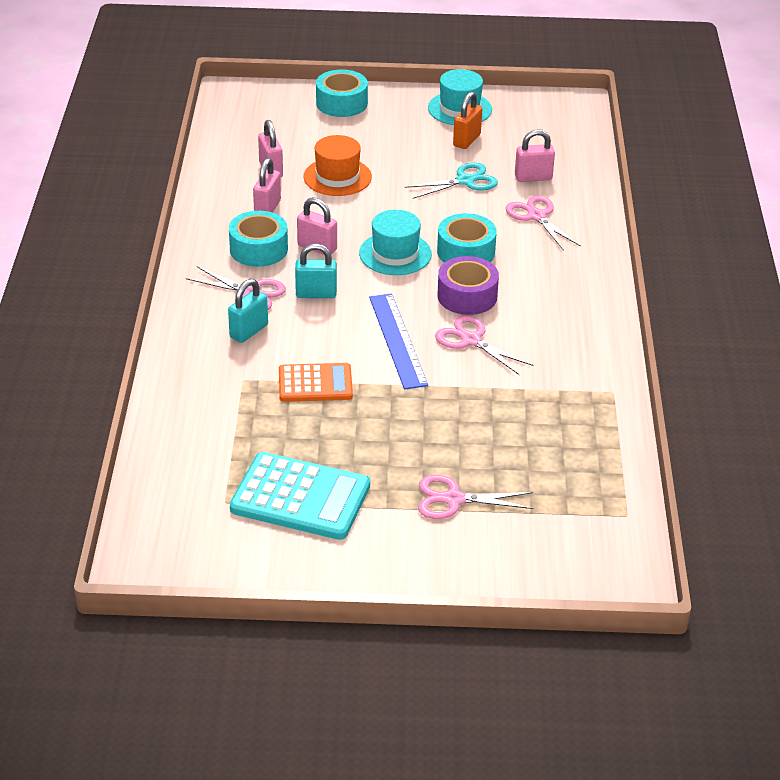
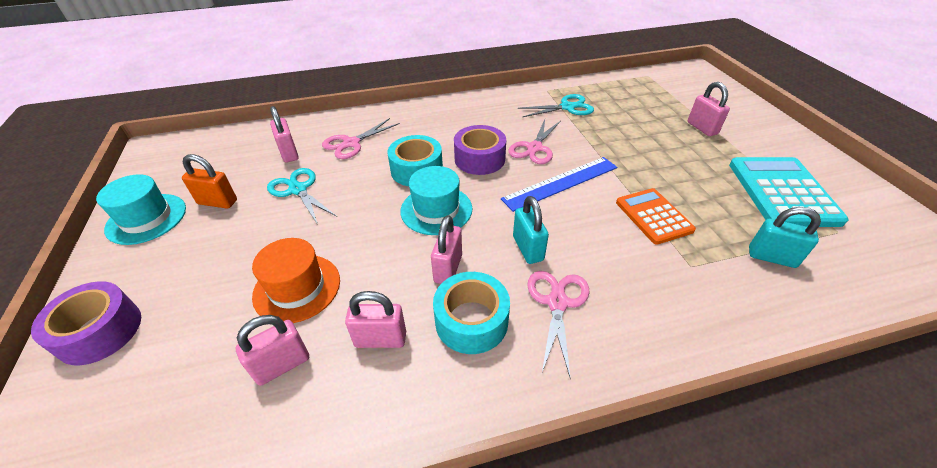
camera: 105 degrees left, 5 degrees up
(249, 331) = (620, 284): turquoise padlock -> turquoise padlock (771, 257)
(341, 103) = (100, 331): turquoise tape -> purple tape
(453, 499) = (702, 128): pink scissors -> pink padlock
(556, 395) = (567, 107): none -> turquoise scissors

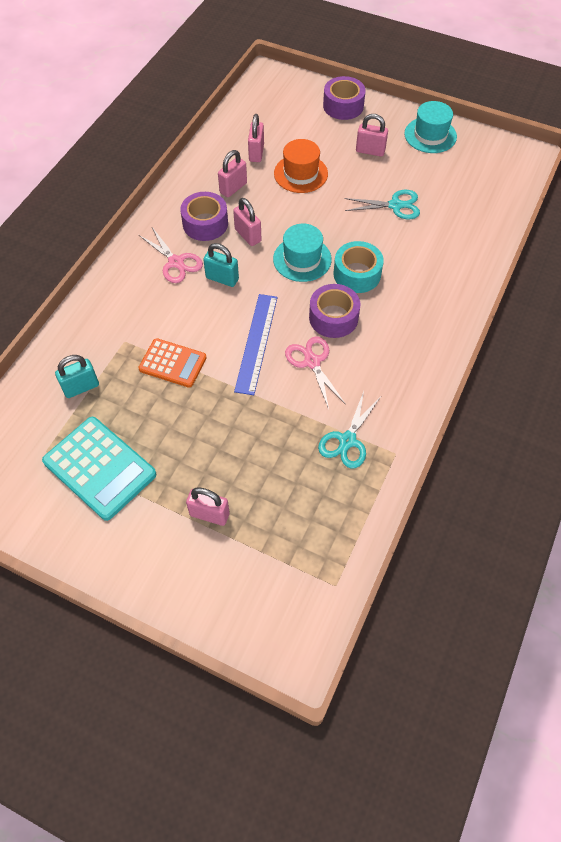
camera: 130 degrees right, 15 degrees up
(217, 202) = (418, 167): orange padlock -> none
(289, 153) = (451, 218): pink padlock -> pink padlock (370, 151)
(351, 143) = (432, 256): pink scissors -> none
(471, 321) = (205, 223): turquoise tape -> purple tape

